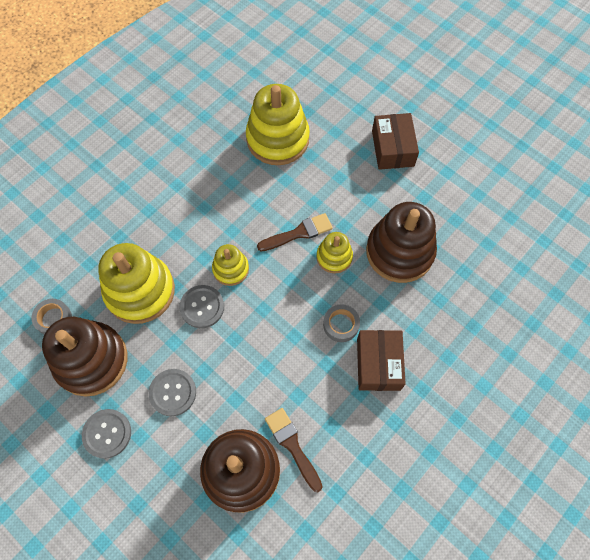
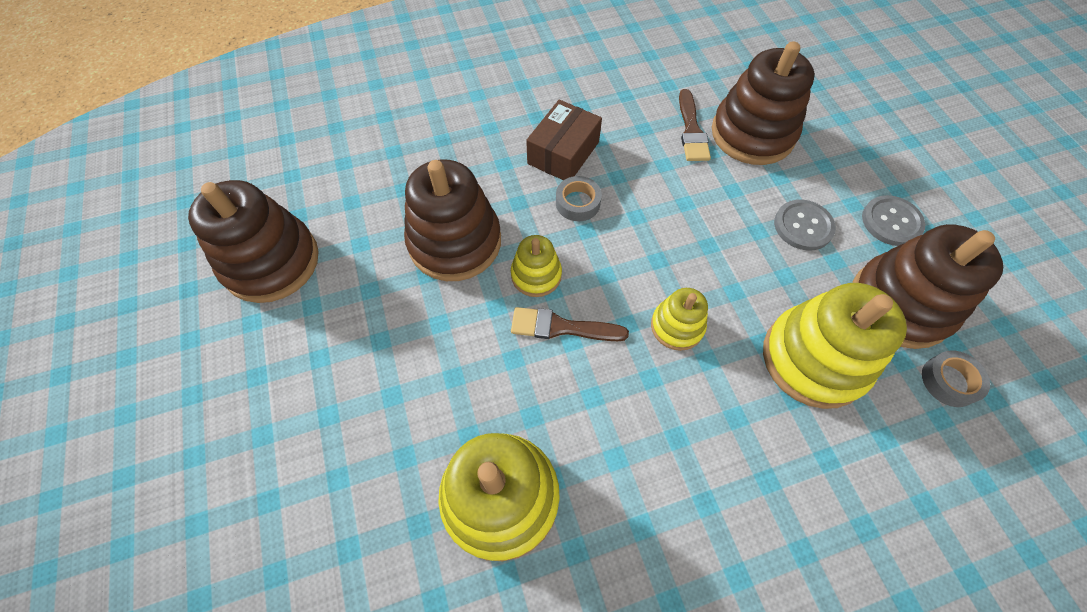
camera: 150 degrees left, 5 degrees down
(202, 307) = (734, 298): grey button -> none
(392, 148) = (348, 379): brown box -> none
(494, 182) = (271, 262): none -> brown stacking toy

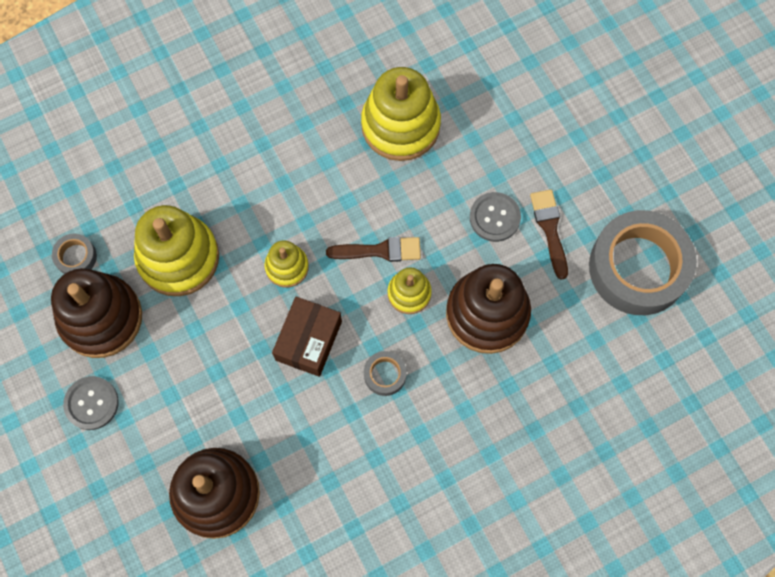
camera: 170 degrees right, 10 degrees up
(271, 262) = (638, 267): brown stacking toy -> grey tape
(563, 153) = (408, 433): brown box -> brown box (308, 340)
(691, 130) = (280, 487): brown brush -> brown brush (549, 229)
(803, 226) = (174, 384): grey button -> grey button (494, 217)

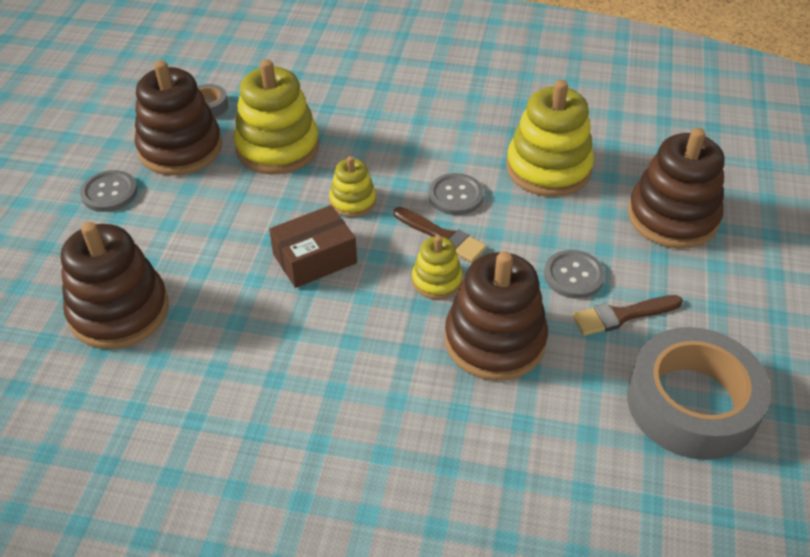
camera: 40 degrees right, 25 degrees down
(356, 204) = (455, 196): none -> grey button
(385, 375) = (352, 324): grey tape -> none
(520, 110) = (672, 217): none -> brown stacking toy
(549, 229) = (622, 315): brown brush -> brown brush turned 135 degrees counterclockwise

